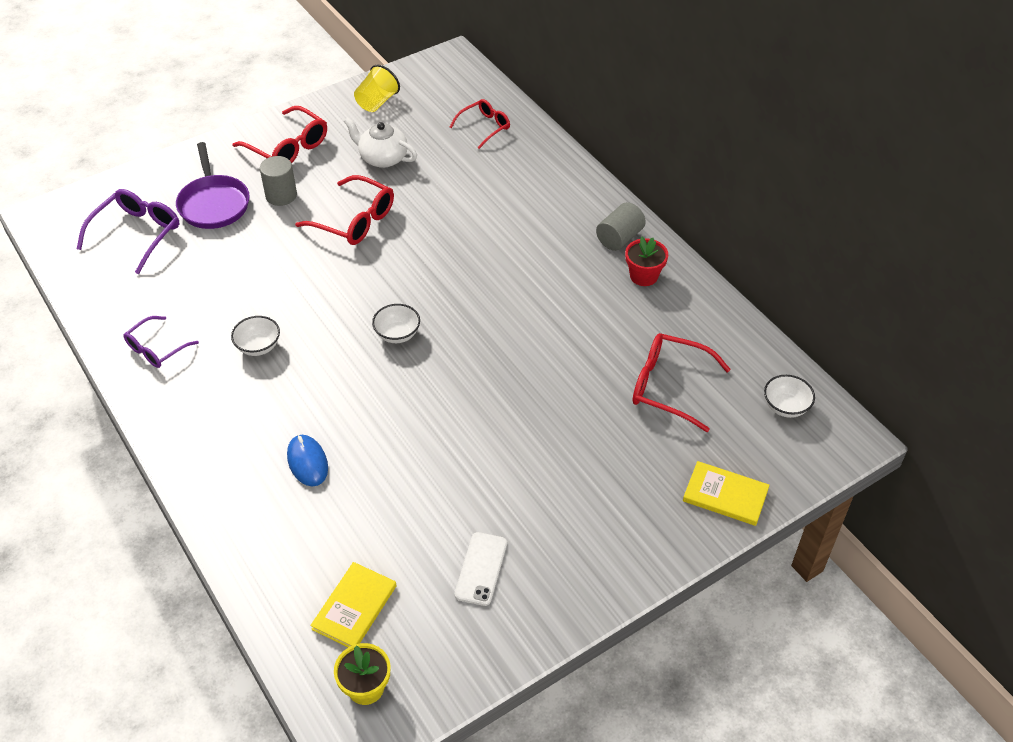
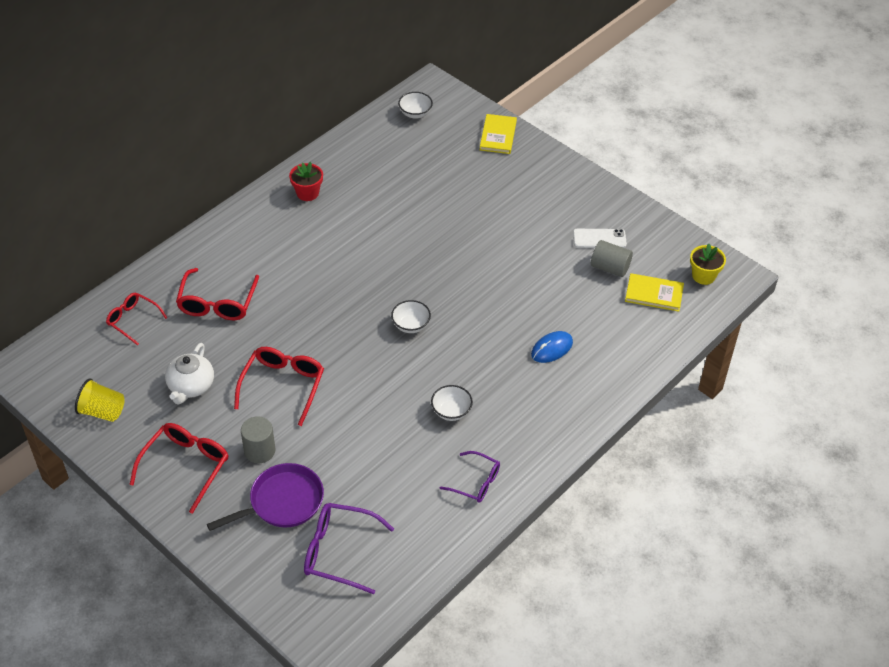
camera: 105 degrees left, 0 degrees up
(619, 238) = (267, 211): grey cylinder -> grey cylinder (610, 267)
(668, 386) = (415, 169): red glasses -> red glasses (217, 303)

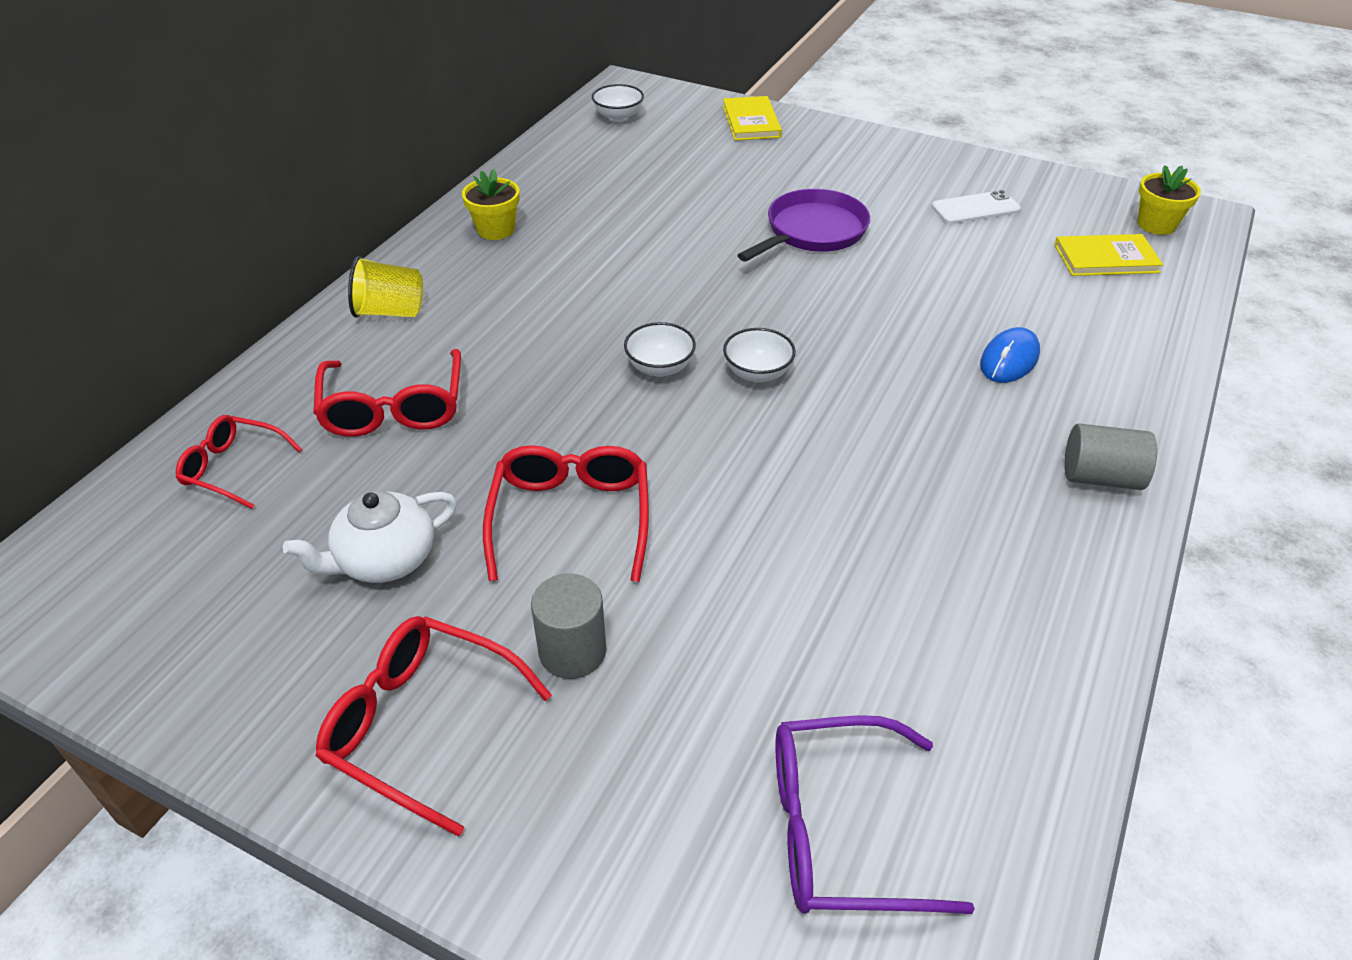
camera: 15 degrees left, 5 degrees down
(102, 411) = (202, 653): yellow cup -> yellow cup (390, 312)
(186, 466) = (421, 724): red glasses -> red glasses turned 75 degrees counterclockwise
(191, 386) = (384, 560): white teapot -> white teapot turned 60 degrees clockwise
(282, 502) = (665, 748): purple pan -> purple pan (812, 232)
(307, 193) = (496, 229): red flower pot -> yellow flower pot
(451, 411) = (906, 491): white bowl -> white bowl (660, 367)
(476, 482) = (1030, 606): purple glasses -> none
(610, 267) = (1017, 239): grey cylinder -> grey cylinder (1101, 477)

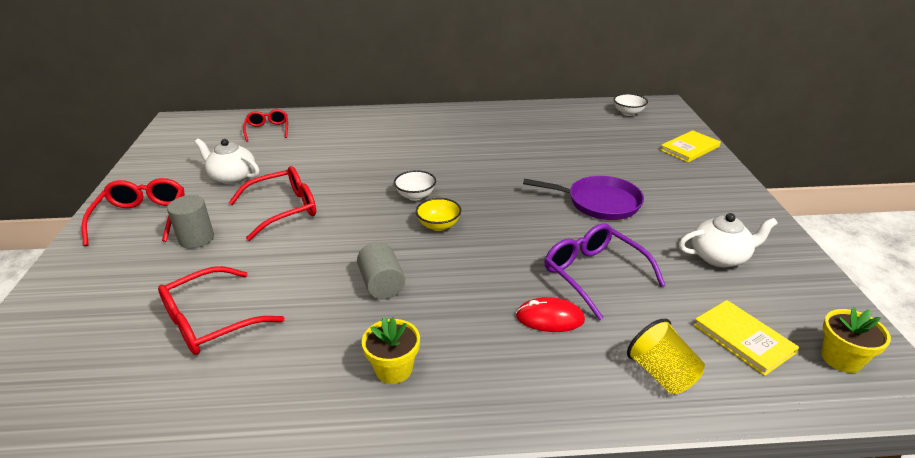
camera: 60 degrees right, 10 degrees down
(390, 312) = (393, 121): yellow cup -> yellow cup (662, 374)
(394, 408) = (328, 145): red glasses -> red glasses (210, 322)
(496, 229) = (482, 120): yellow flower pot -> yellow flower pot (394, 369)
(757, 373) = (439, 225): white bowl -> yellow bowl
(840, 830) = (102, 354): purple glasses -> purple glasses (594, 274)
(975, 208) = (720, 257): white phone -> white teapot
(1009, 359) = (550, 318): blue mouse -> red mouse
(1101, 477) = (454, 395): grey cylinder -> grey cylinder (382, 284)

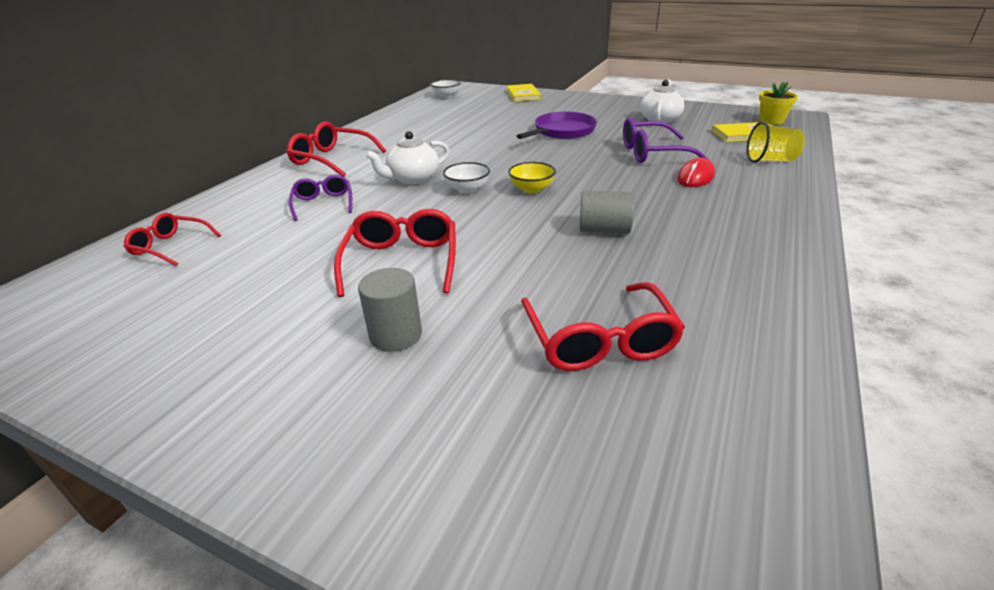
camera: 60 degrees left, 0 degrees up
(142, 218) = (268, 386): red glasses -> red glasses (332, 159)
(232, 177) = (263, 289): white teapot -> white teapot (412, 179)
(351, 150) = (323, 203): none -> purple glasses
(394, 369) = (731, 245): yellow flower pot -> none

